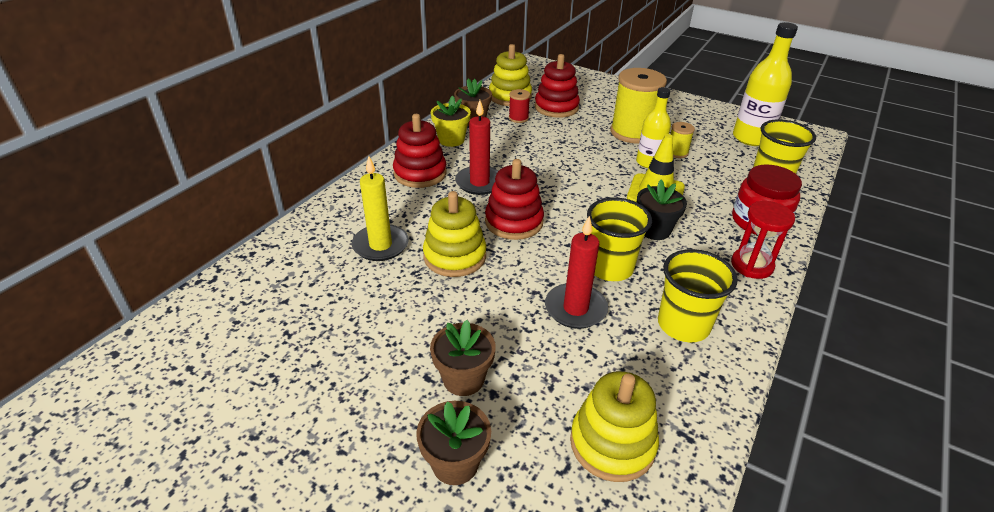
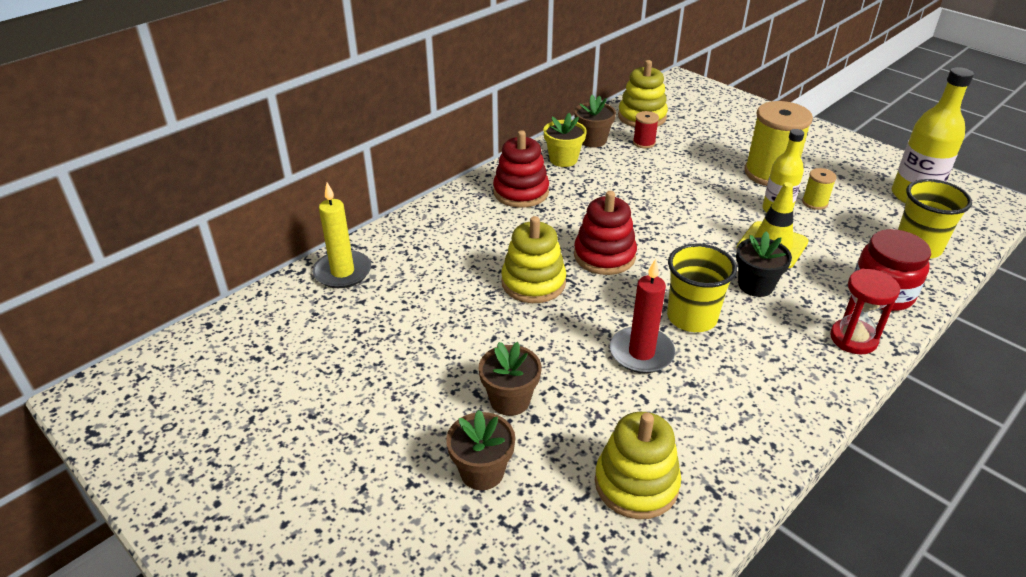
camera: 15 degrees right, 0 degrees up
(380, 245) = (463, 261): yellow candle -> yellow candle (342, 272)
(479, 183) = (580, 210): red candle -> none
(556, 107) = (691, 135): red stacking toy -> none
(683, 325) = (751, 387): yellow cup -> none

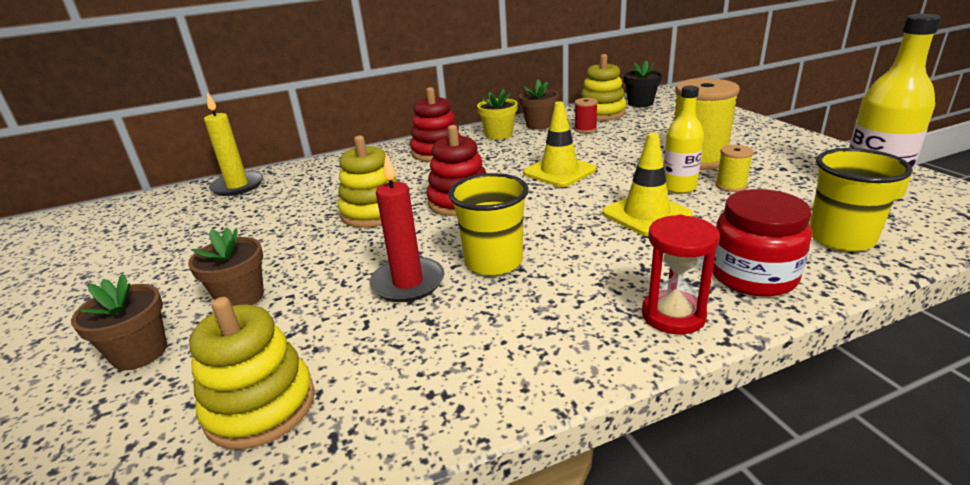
camera: 25 degrees right, 10 degrees down
(664, 204) = (559, 171): none -> yellow traffic cone
(755, 285) = (594, 245): black flower pot -> black flower pot (640, 103)

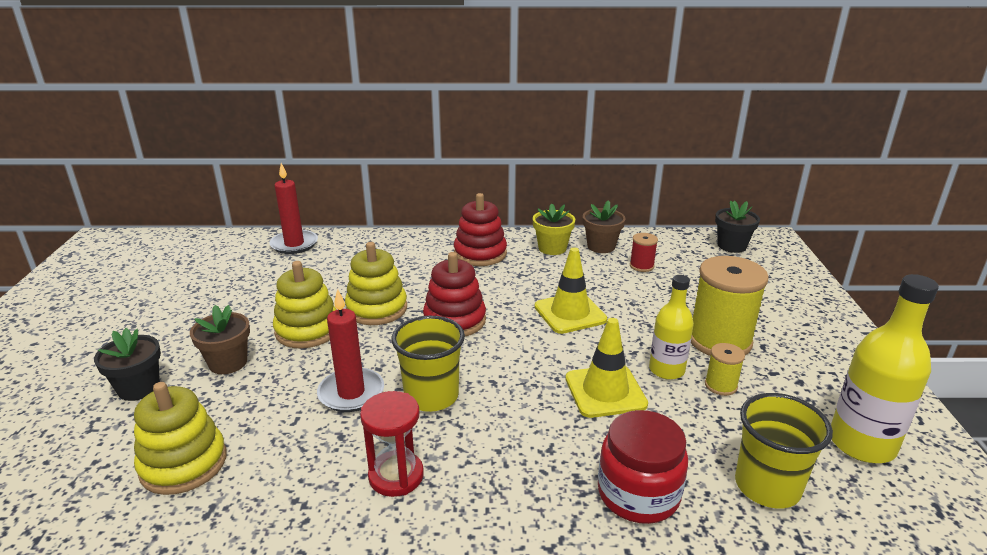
camera: 20 degrees right, 0 degrees up
(140, 353) = (139, 388): brown flower pot -> black flower pot
(237, 186) = (294, 244): yellow candle -> red candle
(601, 113) = (677, 248): yellow stacking toy -> yellow stacking toy (307, 330)
(673, 315) = (530, 506): red hourglass -> red hourglass (396, 476)

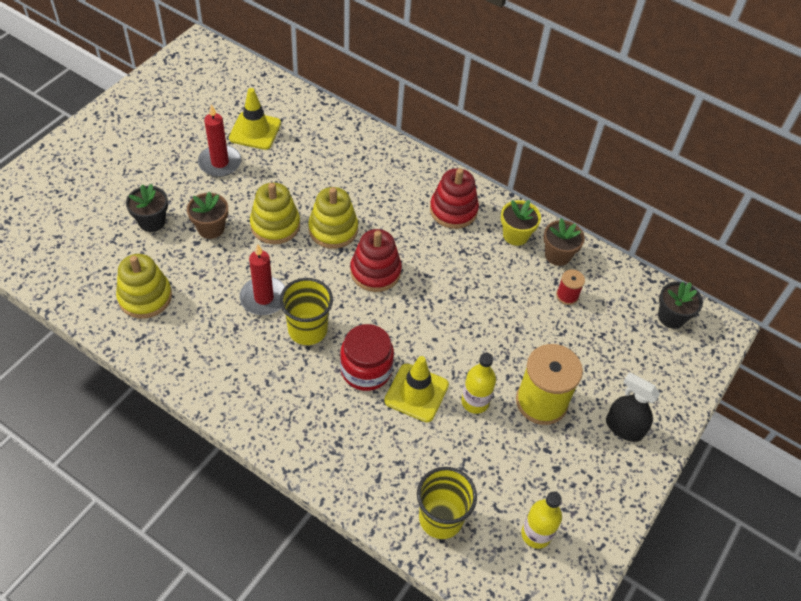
camera: 30 degrees right, 25 degrees up
(294, 244) = (326, 123): red candle -> red candle (220, 163)
(396, 476) = (244, 375): red hourglass -> none
(570, 313) = (461, 312): yellow traffic cone -> yellow traffic cone (255, 131)
(638, 494) = (362, 473): red jar -> red jar (366, 370)
(720, 385) = (497, 436): yellow spool -> none
(804, 325) = (624, 428): none -> black spray bottle
(861, 444) = (536, 534): yellow bottle -> yellow bottle, size x0.65

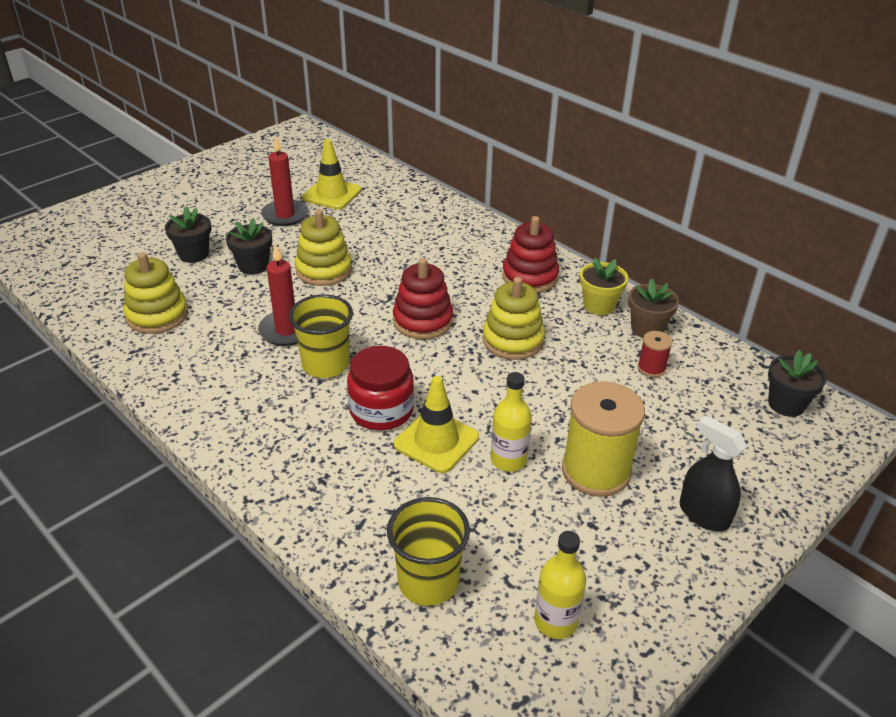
camera: 15 degrees right, 15 degrees down
(211, 228) = (253, 266): brown flower pot -> black flower pot
(333, 229) = (386, 280): yellow stacking toy -> yellow stacking toy (513, 340)

